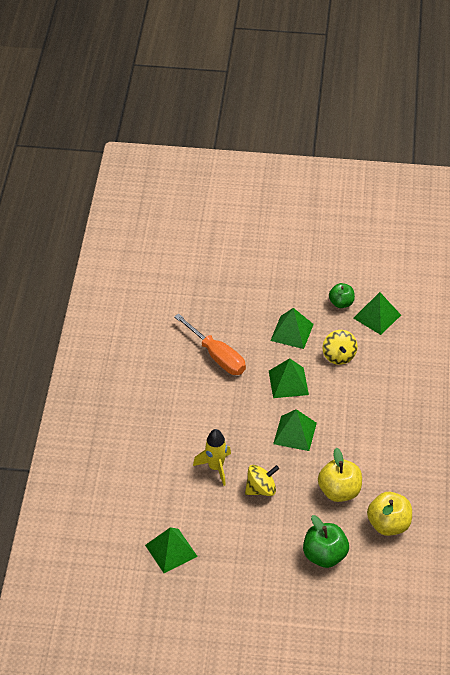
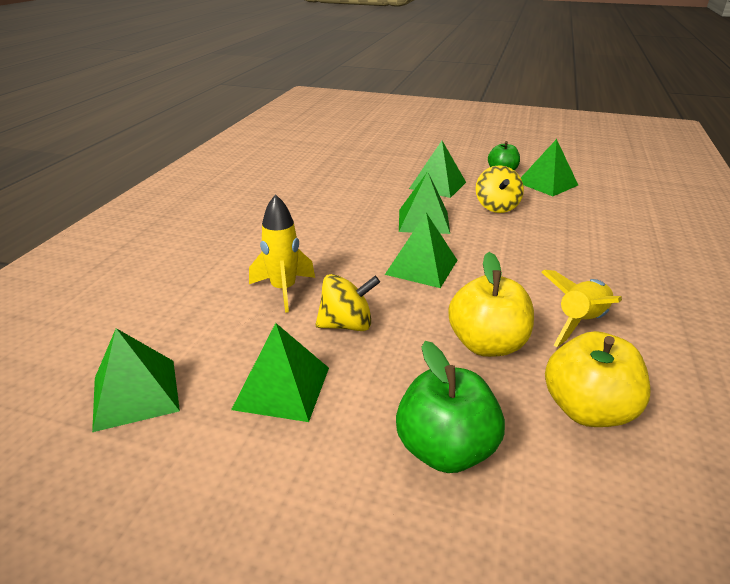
camera: 10 degrees right, 15 degrees down
(217, 356) = (337, 193): orange screwdriver -> none
(241, 536) = (282, 387): none -> green pyramid
(390, 467) = (580, 323): none -> yellow rocket

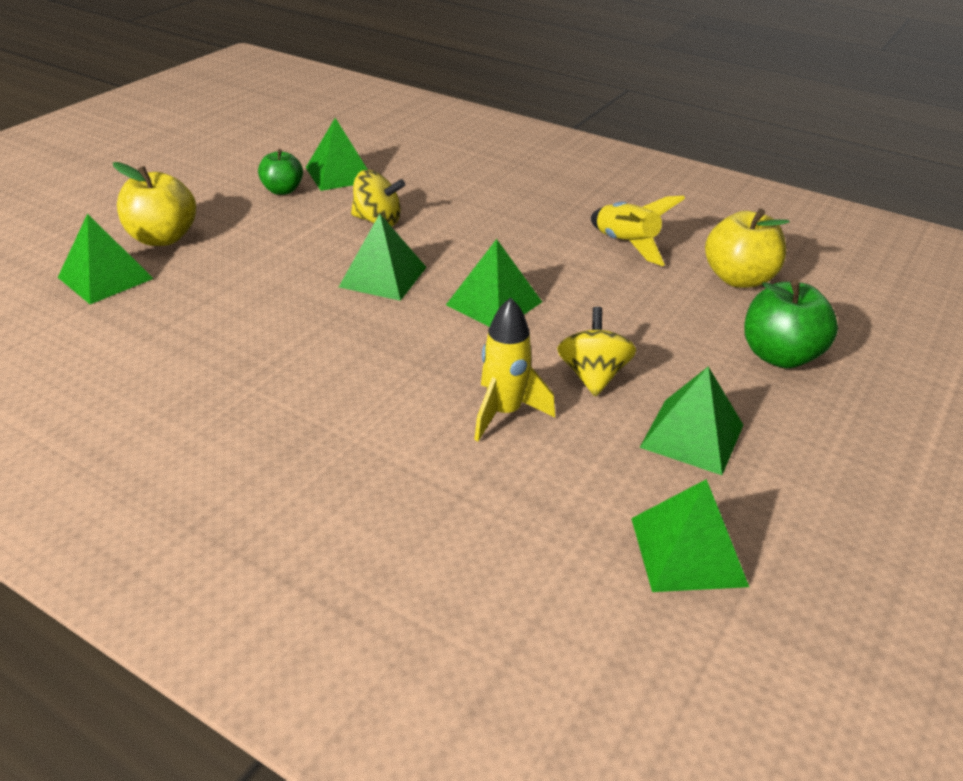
camera: 75 degrees left, 5 degrees up
(438, 185) = (286, 243): green pyramid -> green pyramid (105, 278)
(486, 344) = (647, 300): yellow apple -> yellow apple (163, 238)

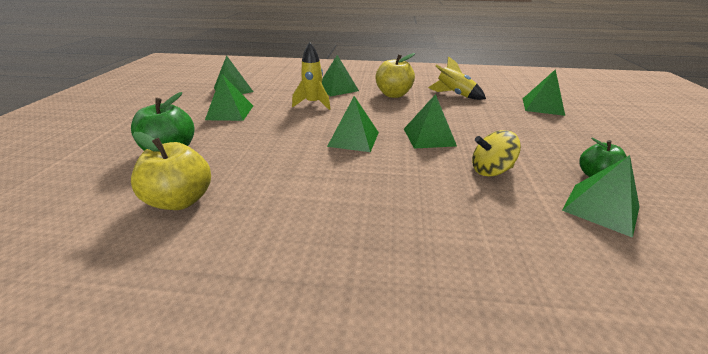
camera: 155 degrees right, 5 degrees down
(163, 238) = (569, 126): yellow apple -> yellow apple (393, 95)
(406, 461) = (338, 88): none -> green pyramid
(593, 376) = (281, 121): yellow spinning top -> none
(626, 245) = (286, 207): yellow rocket -> yellow rocket (454, 95)

